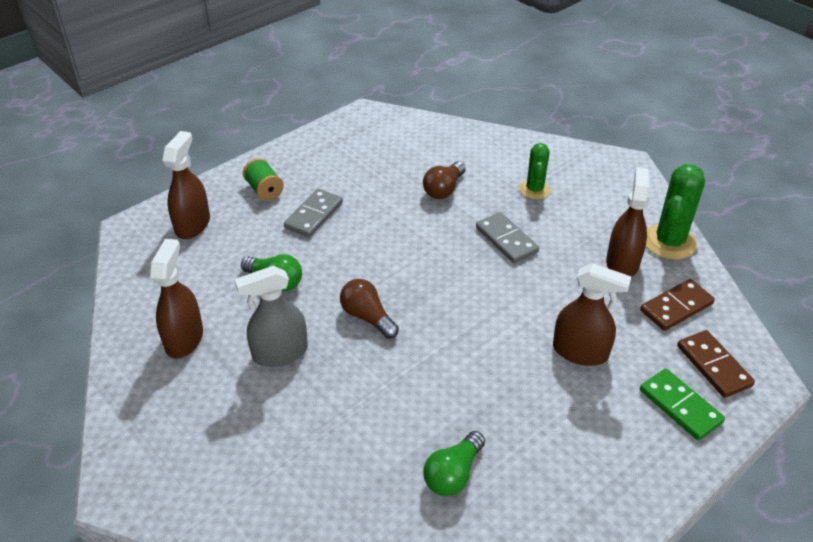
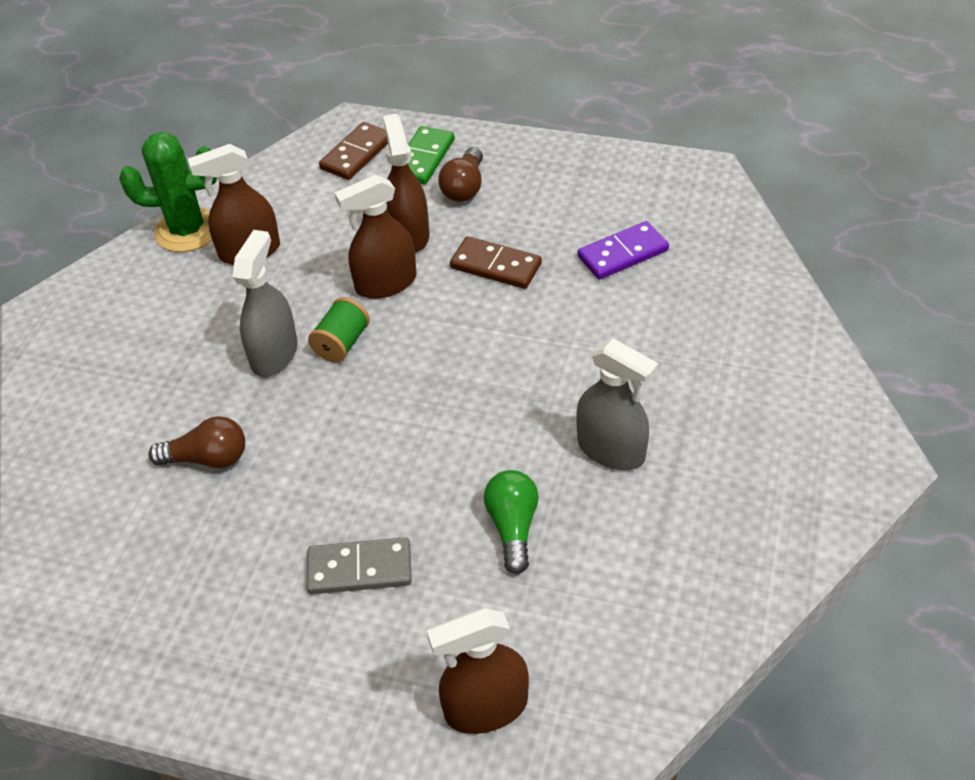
camera: 120 degrees left, 5 degrees up
(184, 339) = (674, 552): brown spray bottle -> brown spray bottle (386, 283)
(264, 190) = (345, 670): green spool -> green spool (342, 343)
(367, 317) = (496, 407): brown light bulb -> brown light bulb (464, 187)
(453, 474) = (622, 253): green light bulb -> purple domino
(506, 240) = (274, 354): grey domino -> grey spray bottle
(534, 189) = (152, 371): green cactus -> none
(676, 307) = (293, 196): brown domino -> brown domino (495, 266)

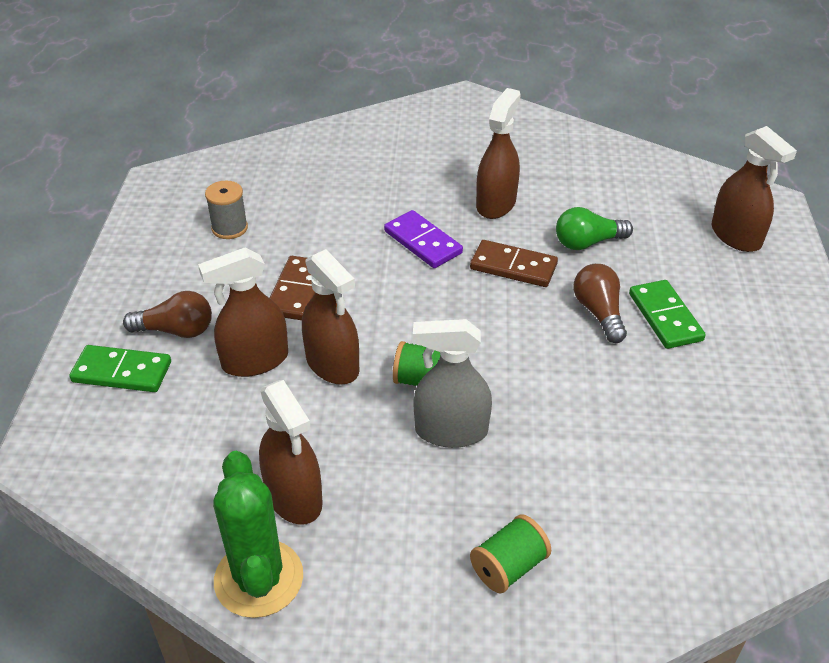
camera: 105 degrees left, 5 degrees down
(123, 368) = (508, 567): none -> green spool
(208, 458) = (600, 448): brown light bulb -> brown light bulb (598, 312)
(356, 154) = (107, 435): brown domino -> brown domino (513, 267)
(359, 569) = (665, 317): grey domino -> green domino
(609, 222) = (229, 228): none -> grey spool
(611, 450) = (496, 204): grey spray bottle -> brown spray bottle
(622, 253) = (273, 216): purple domino -> purple domino (422, 242)

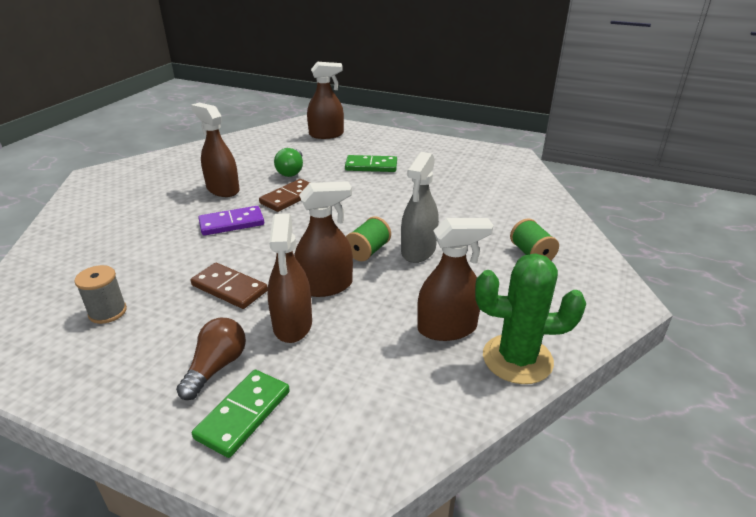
camera: 70 degrees left, 10 degrees down
(598, 312) = (353, 182): brown light bulb -> none

